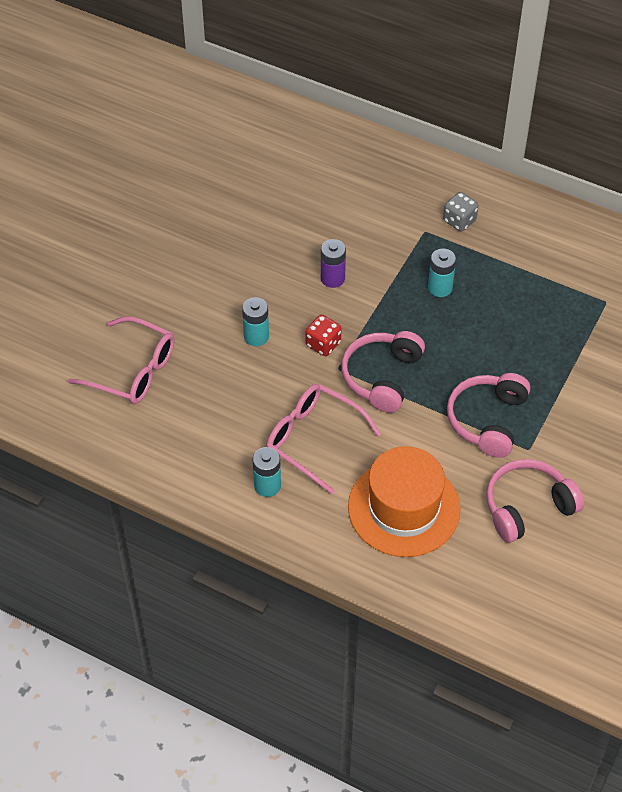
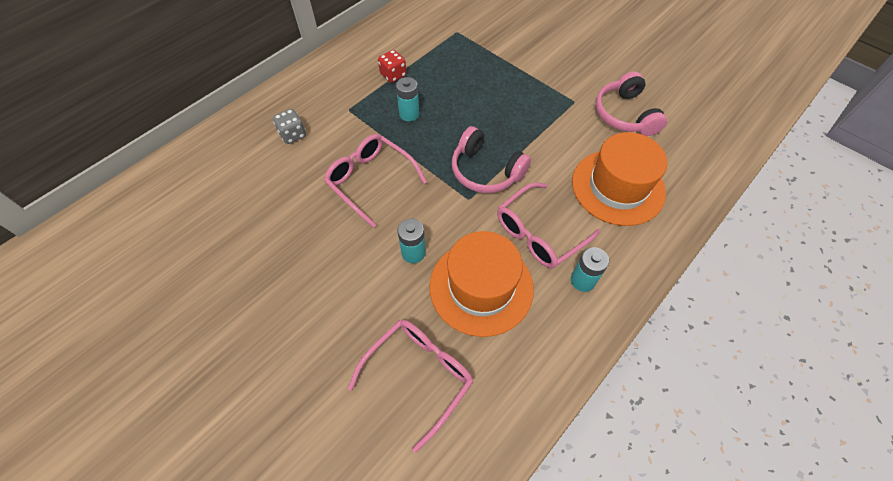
camera: 75 degrees left, 5 degrees up
(234, 400) = (481, 287): none -> orange hat
(323, 344) = (439, 203): red dice -> red dice (393, 75)
(332, 278) = (370, 180): purple battery -> pink glasses
(459, 221) = (348, 87): grey dice -> grey dice (293, 135)
(487, 420) = (544, 117): pink headphones -> none

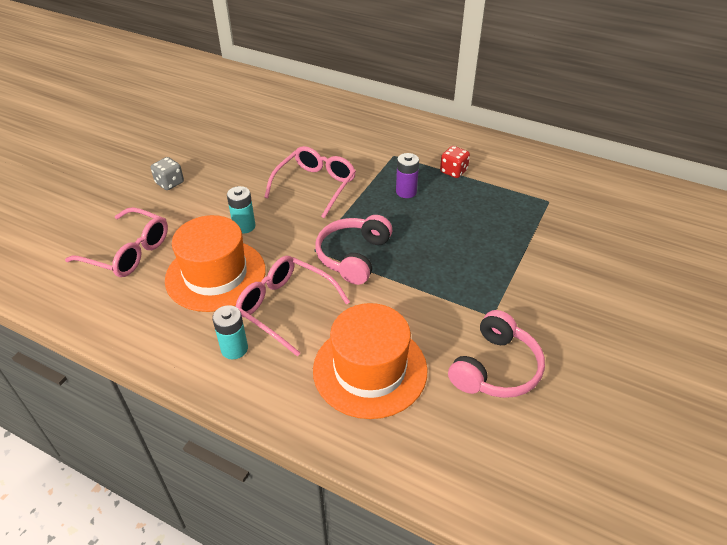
camera: 75 degrees right, 15 degrees down
(293, 135) = (350, 134): grey dice -> grey dice (170, 183)
(409, 114) = (406, 192): turquoise battery -> purple battery
(625, 114) = (495, 368): pink headphones -> pink headphones turned 150 degrees clockwise

